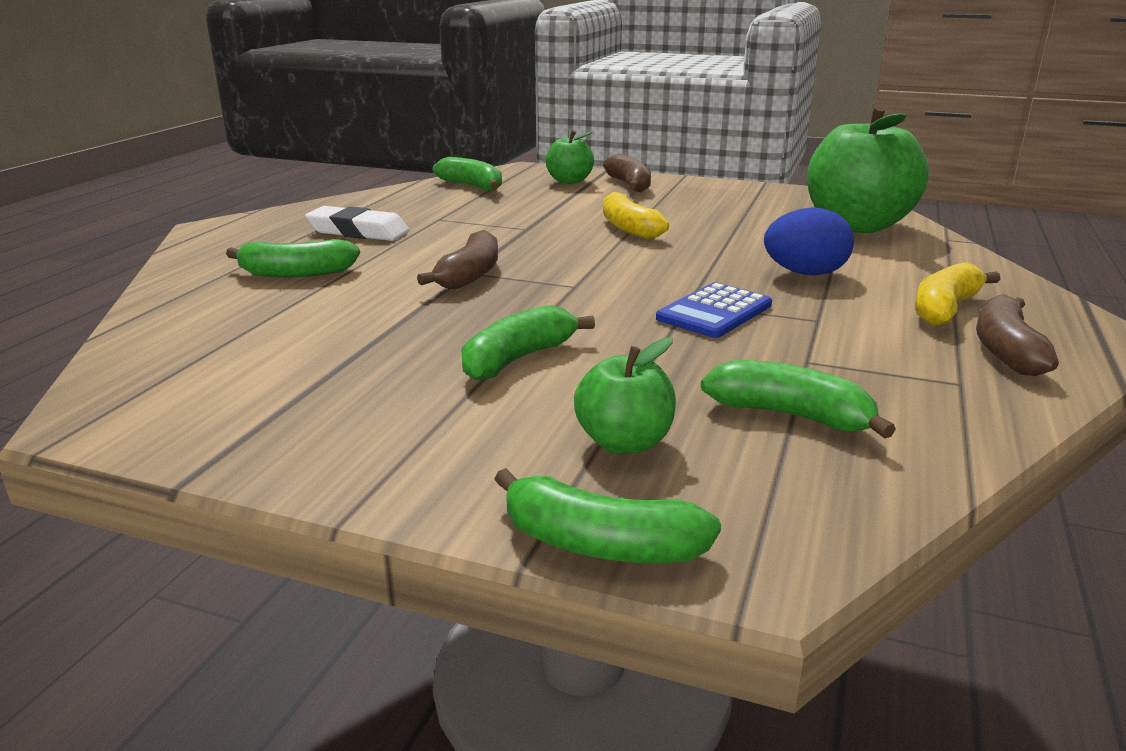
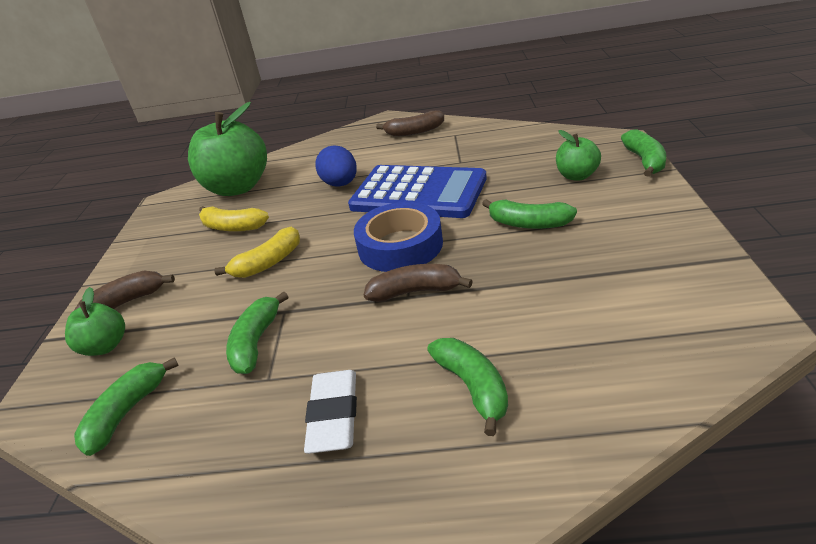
camera: 105 degrees left, 10 degrees up
(576, 282) = (400, 246): none -> blue tape
(714, 312) = (418, 193): blue calculator -> blue calculator, size x1.97
(791, 415) = (517, 154): green banana -> green banana (256, 342)
(945, 309) = (373, 147): yellow banana -> yellow banana (233, 227)

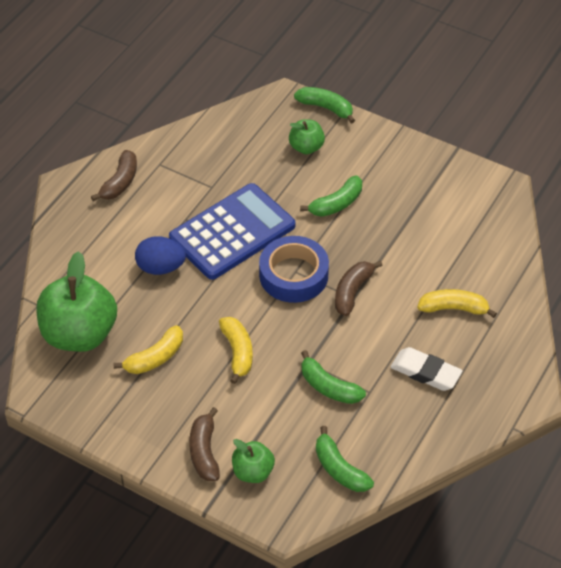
camera: 65 degrees left, 15 degrees up
(473, 387) = (454, 308): green banana -> yellow banana

